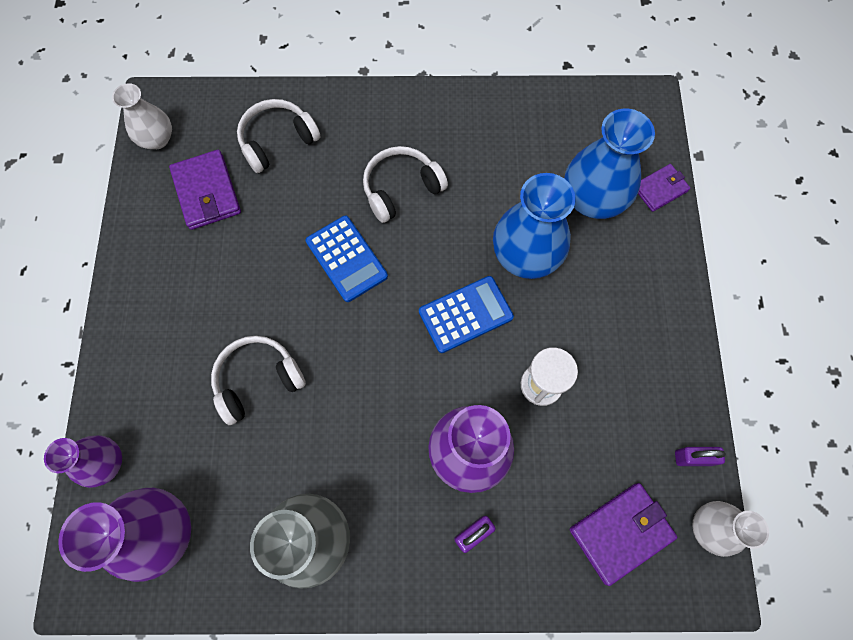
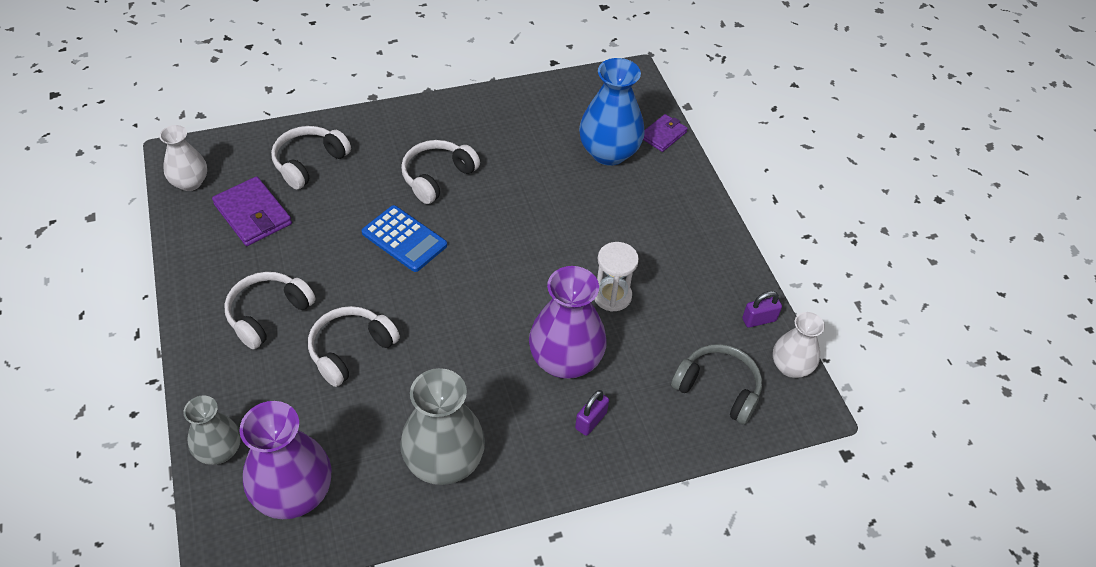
camera: 20 degrees left, 20 degrees down
(106, 463) = (219, 451): purple vase -> grey vase
(190, 316) = (268, 314): none -> white headphones
(465, 314) = (527, 258): blue calculator -> none
(525, 255) = (565, 204): blue vase -> none
(620, 532) = (718, 388): purple wallet -> grey headphones

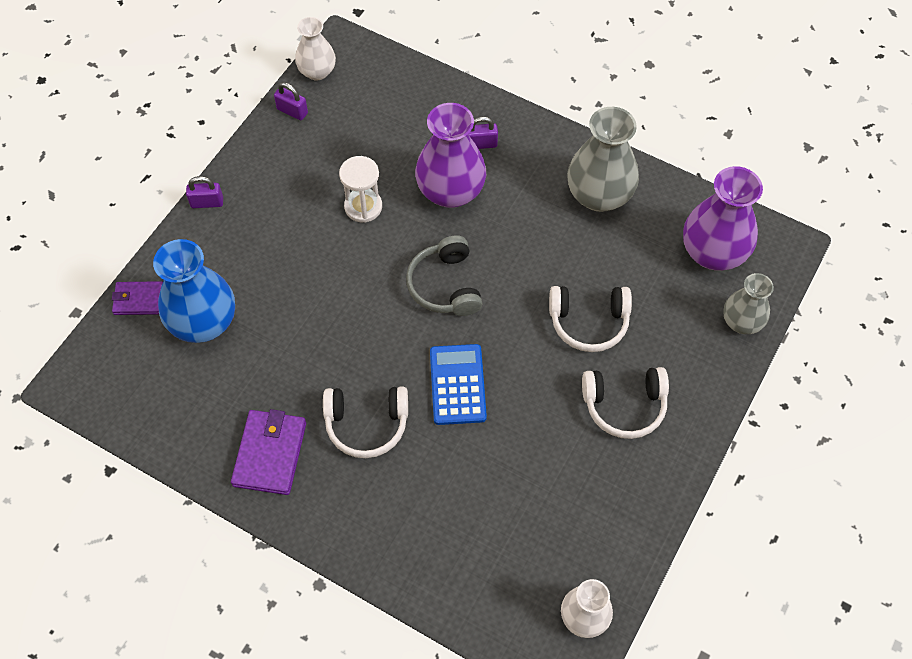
camera: 130 degrees left, 10 degrees up
(253, 214) = (557, 523): purple wallet -> purple wallet (270, 454)
(309, 162) = (458, 544): white headphones -> none
(713, 213) = (207, 202): none -> purple padlock
(718, 388) = (379, 97): grey headphones -> grey headphones (445, 285)

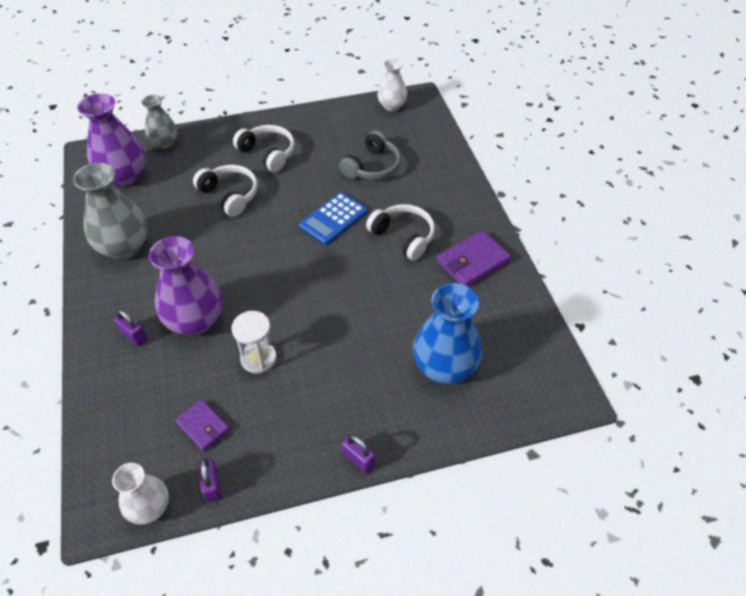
camera: 135 degrees left, 10 degrees down
(139, 300) = (477, 421): purple wallet -> purple wallet (203, 426)
(445, 285) = (274, 270): grey headphones -> grey headphones (372, 167)

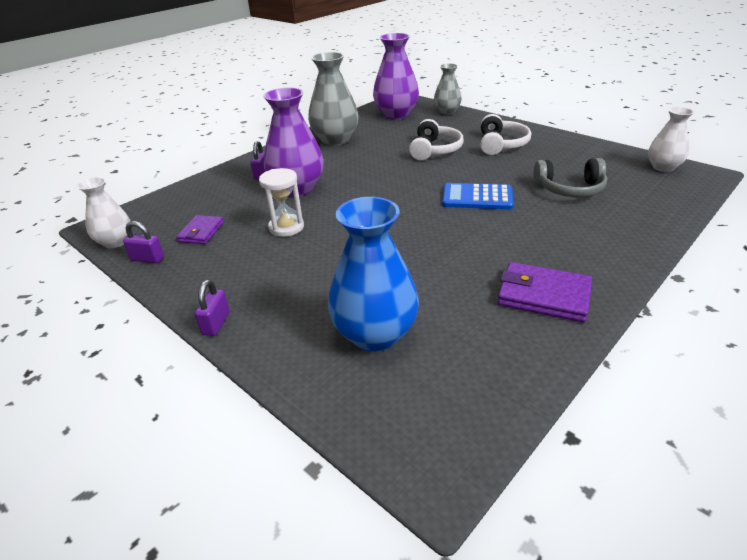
camera: 60 degrees right, 15 degrees down
(212, 485) = (147, 259): purple padlock -> purple padlock turned 60 degrees clockwise
(403, 236) = (512, 239): white headphones -> none

